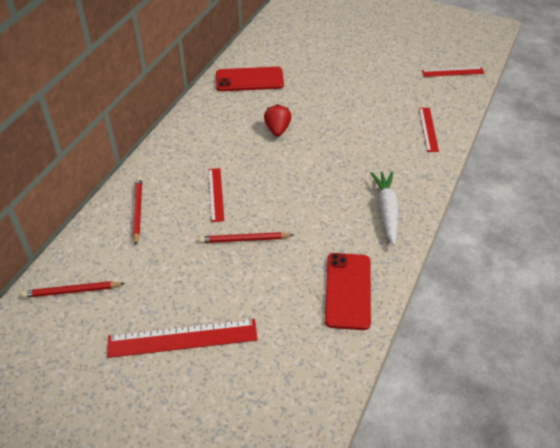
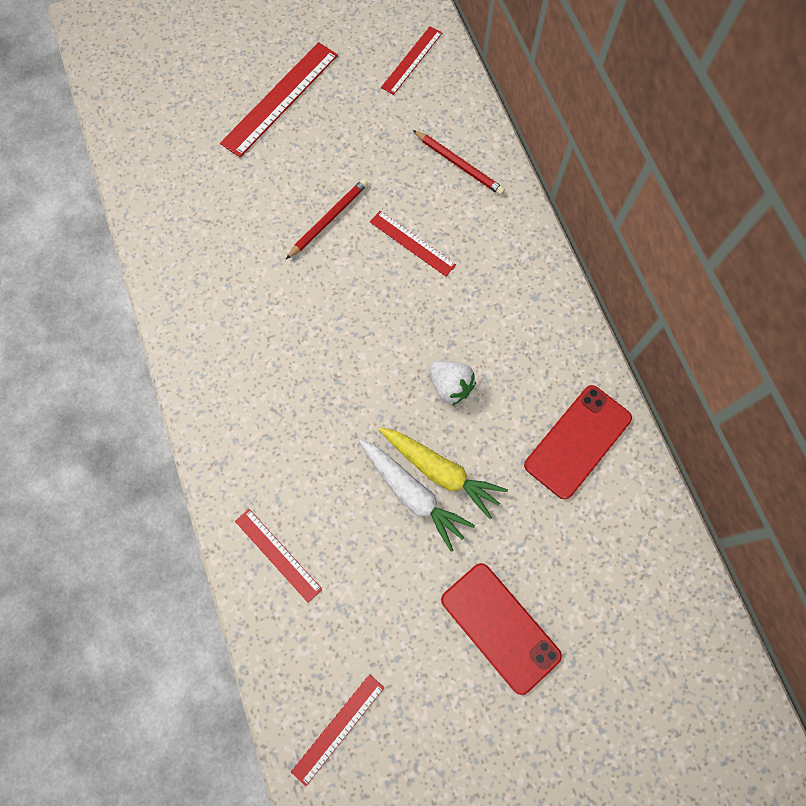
camera: 135 degrees right, 25 degrees up
(72, 291) = (411, 60): red pencil -> red ruler
(277, 129) = (450, 386): red strawberry -> white strawberry
(321, 108) = (440, 471): none -> yellow carrot
(348, 291) = (184, 248): red phone -> red phone (500, 627)
(386, 211) = (224, 372): white carrot -> white carrot (412, 494)

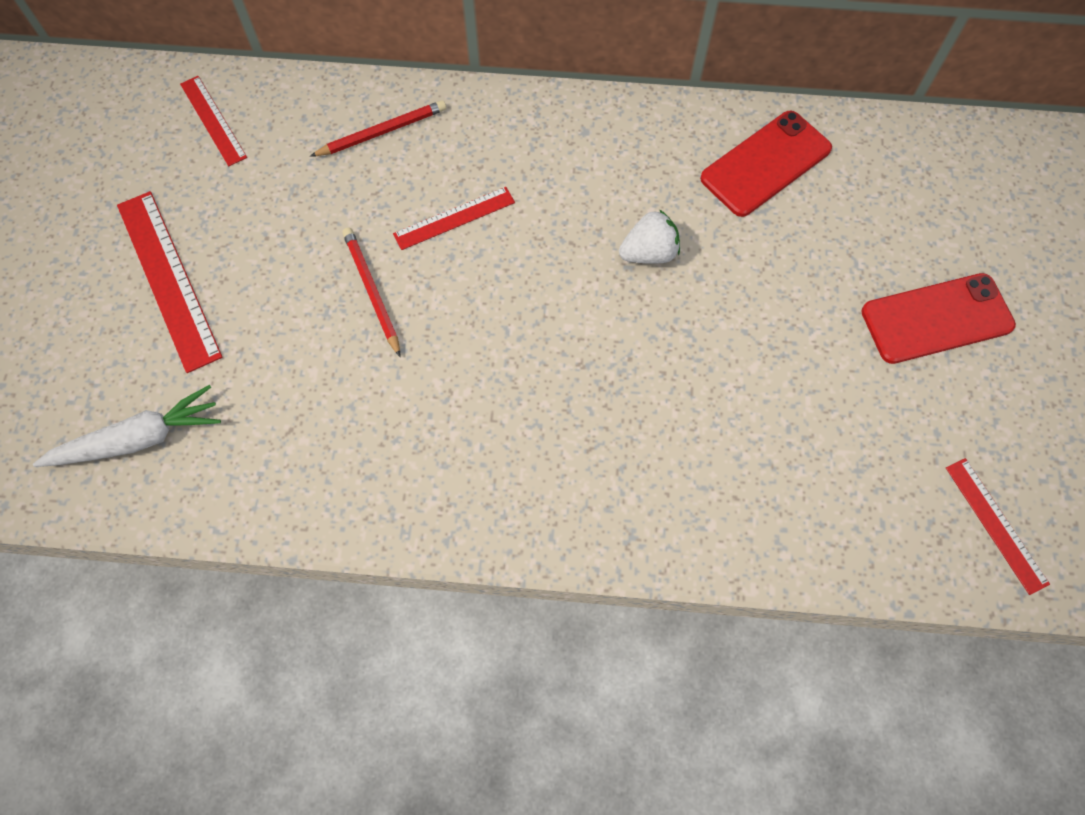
camera: 65 degrees left, 5 degrees down
(278, 555) = (773, 513): red ruler -> none
(412, 494) = (758, 342): white carrot -> white carrot (138, 439)
(440, 471) = (743, 303): yellow carrot -> none
(578, 441) = (766, 164): red phone -> red phone turned 75 degrees clockwise

